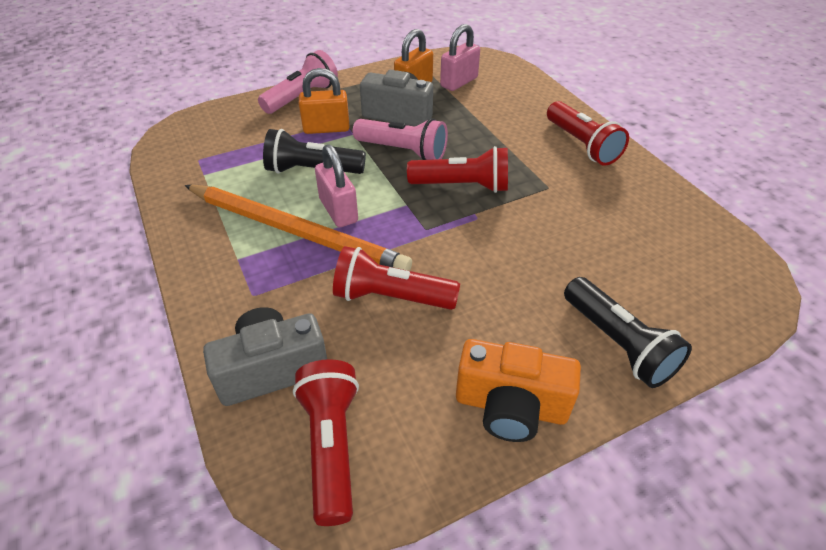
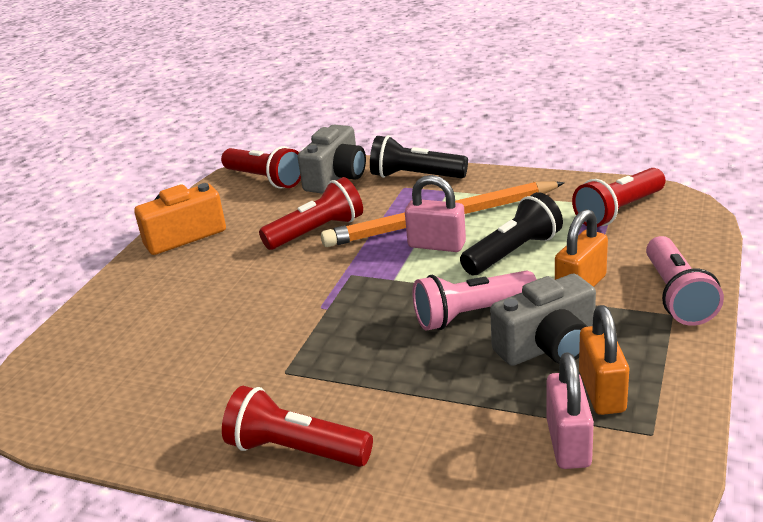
camera: 140 degrees right, 15 degrees down
(462, 186) = (368, 321): red flashlight -> red flashlight (618, 211)
(618, 344) = (132, 295): black flashlight -> black flashlight (415, 176)

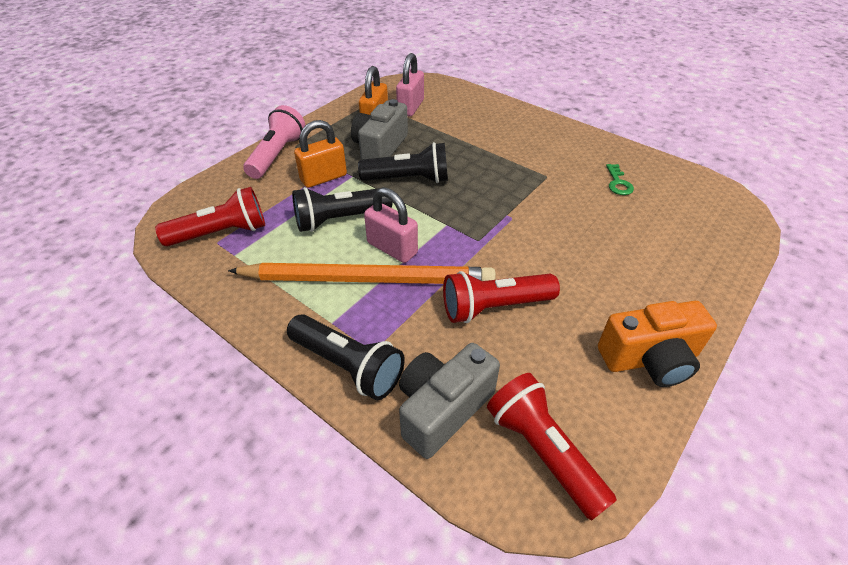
camera: 165 degrees left, 15 degrees up
(181, 390) = (618, 183): none -> green key
(295, 450) = (546, 135): red flashlight -> none
(471, 314) = (408, 179): pink flashlight -> black flashlight
(548, 346) = (380, 148): grey camera -> grey camera turned 60 degrees counterclockwise

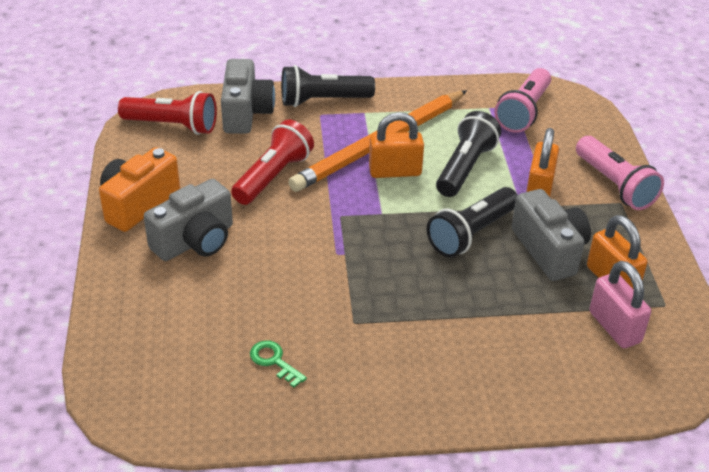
camera: 135 degrees right, 5 degrees down
(221, 233) = (523, 112): red flashlight -> pink flashlight
(392, 248) = (395, 171): pink padlock -> orange padlock
(616, 288) = (195, 241): none -> grey camera

